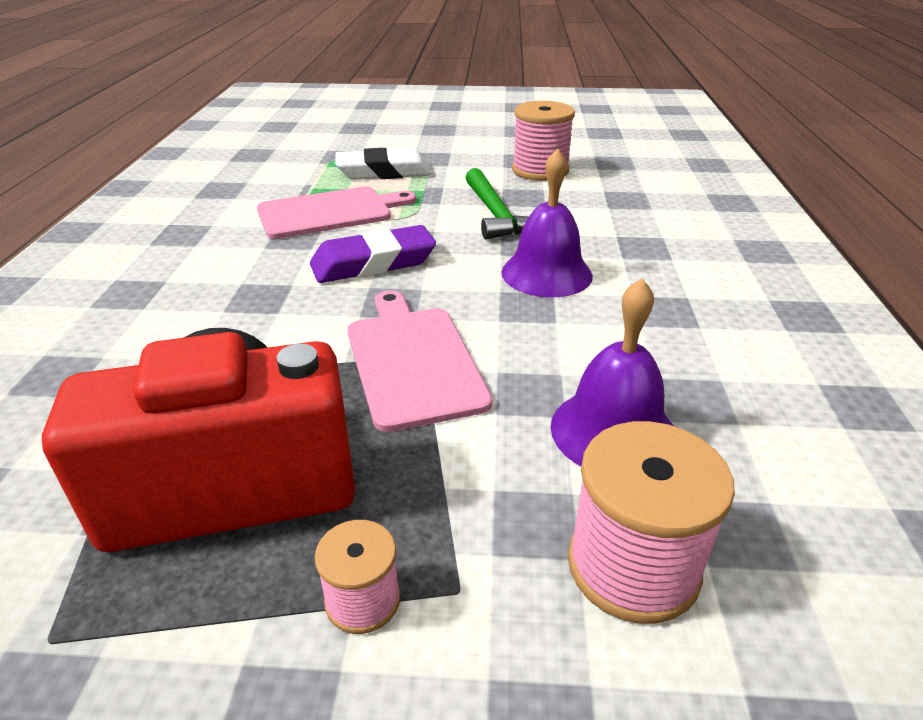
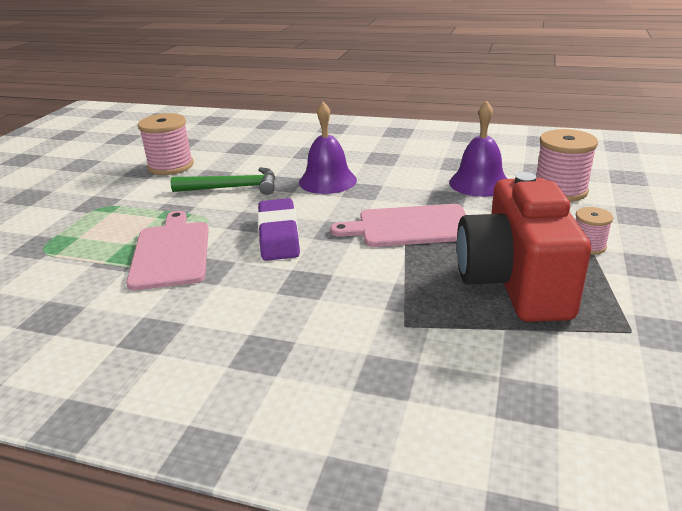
camera: 75 degrees left, 5 degrees down
(384, 172) = (106, 225): white eraser -> none

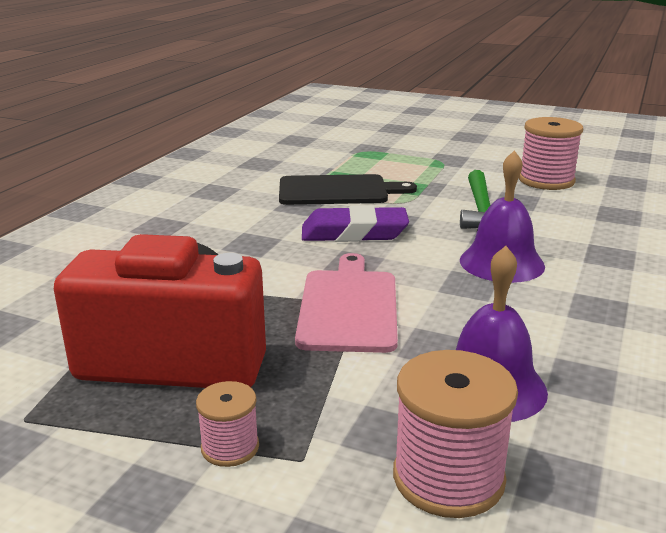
camera: 95 degrees right, 5 degrees down
(171, 252) = (337, 191): pink cutting board -> black cutting board

